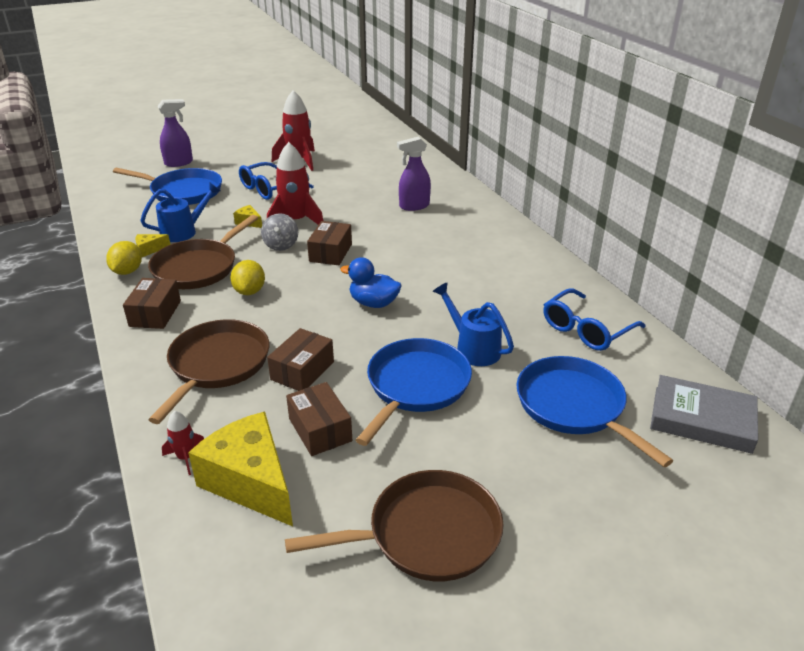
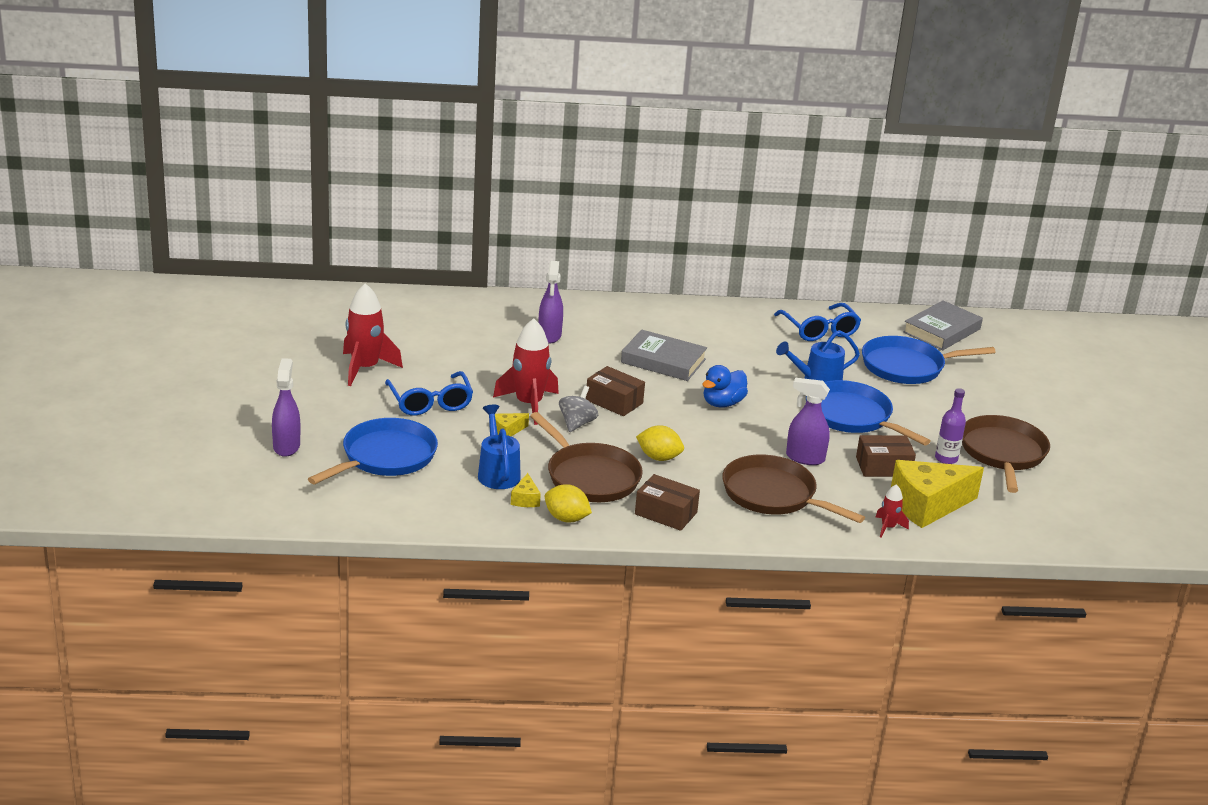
camera: 70 degrees left, 5 degrees down
(281, 245) = (577, 423): grey spinning top -> grey spinning top turned 90 degrees counterclockwise
(302, 371) = (804, 458): brown box -> purple spray bottle
(374, 479) = (946, 459): none -> purple bottle
(424, 259) = (663, 361): none -> grey book

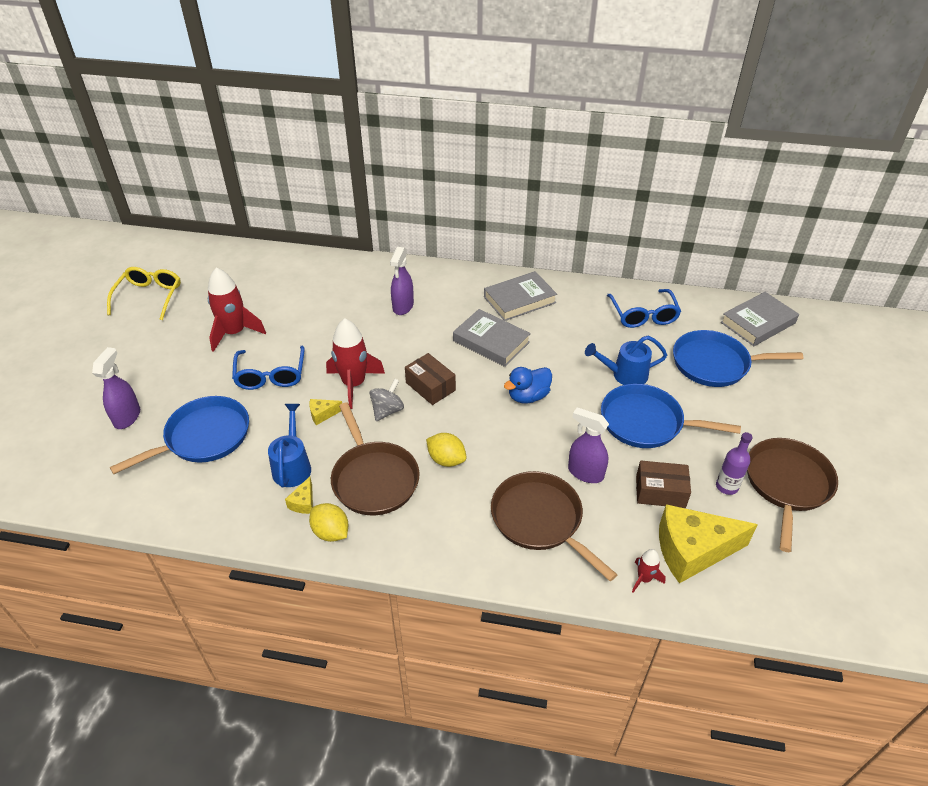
camera: 15 degrees right, 15 degrees up
(239, 341) = (149, 297): none -> yellow glasses
(666, 513) = (427, 535): brown box -> none
(679, 323) = (519, 300): none -> grey book
(851, 416) = (646, 422): blue pan -> blue pan turned 45 degrees counterclockwise

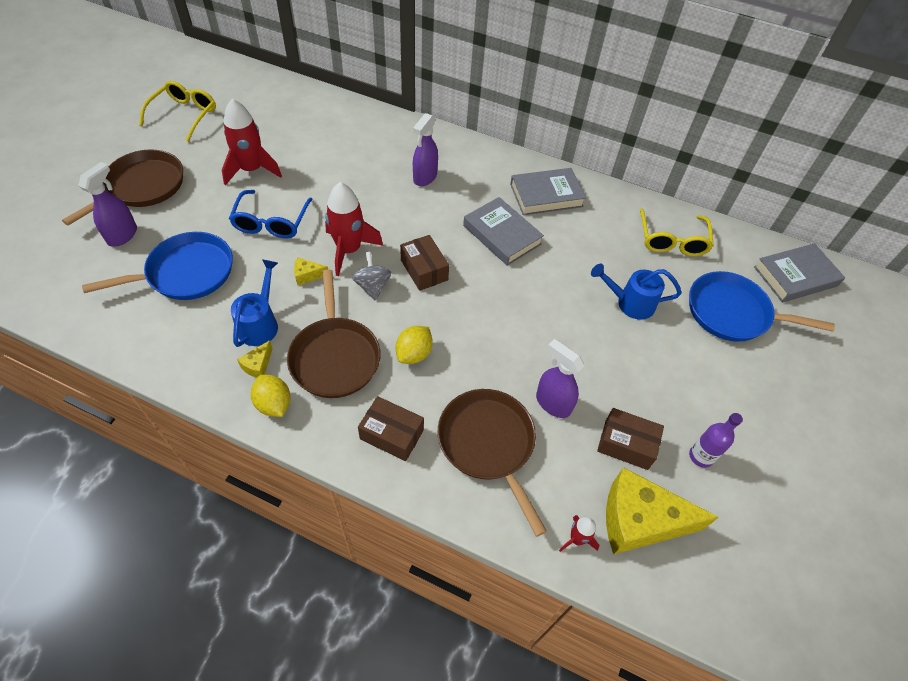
camera: 10 degrees right, 10 degrees up
(387, 410) = (372, 286): grey spinning top -> grey spinning top turned 60 degrees counterclockwise
(446, 460) = (414, 354): yellow lemon -> yellow lemon turned 75 degrees clockwise
(450, 532) = (392, 434): none -> brown box
(528, 396) = (520, 304): blue duck -> none
(643, 315) = (672, 240): blue glasses -> yellow glasses
(646, 422) = (635, 362): blue pan -> none
(787, 484) = (769, 470): brown pan -> brown pan (142, 187)

